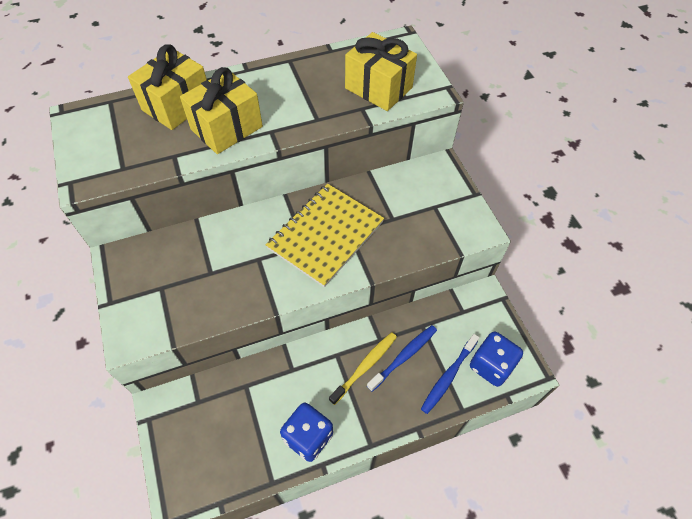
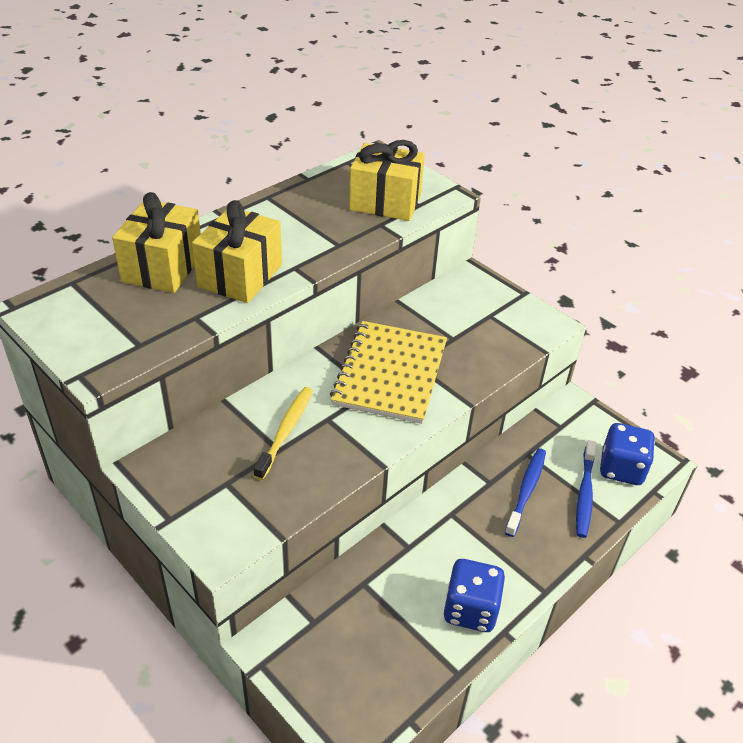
camera: 25 degrees left, 15 degrees down
(365, 366) = (490, 514): yellow toothbrush -> yellow toothbrush (286, 431)

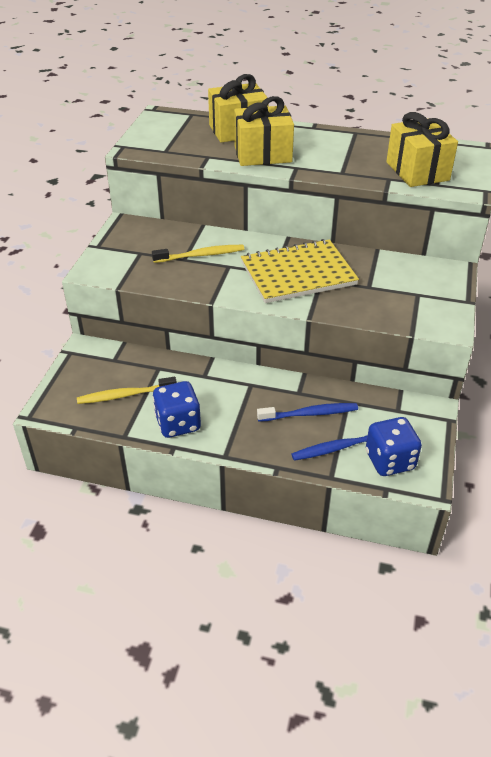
camera: 60 degrees right, 0 degrees up
(388, 640) = (125, 395): none -> yellow toothbrush

